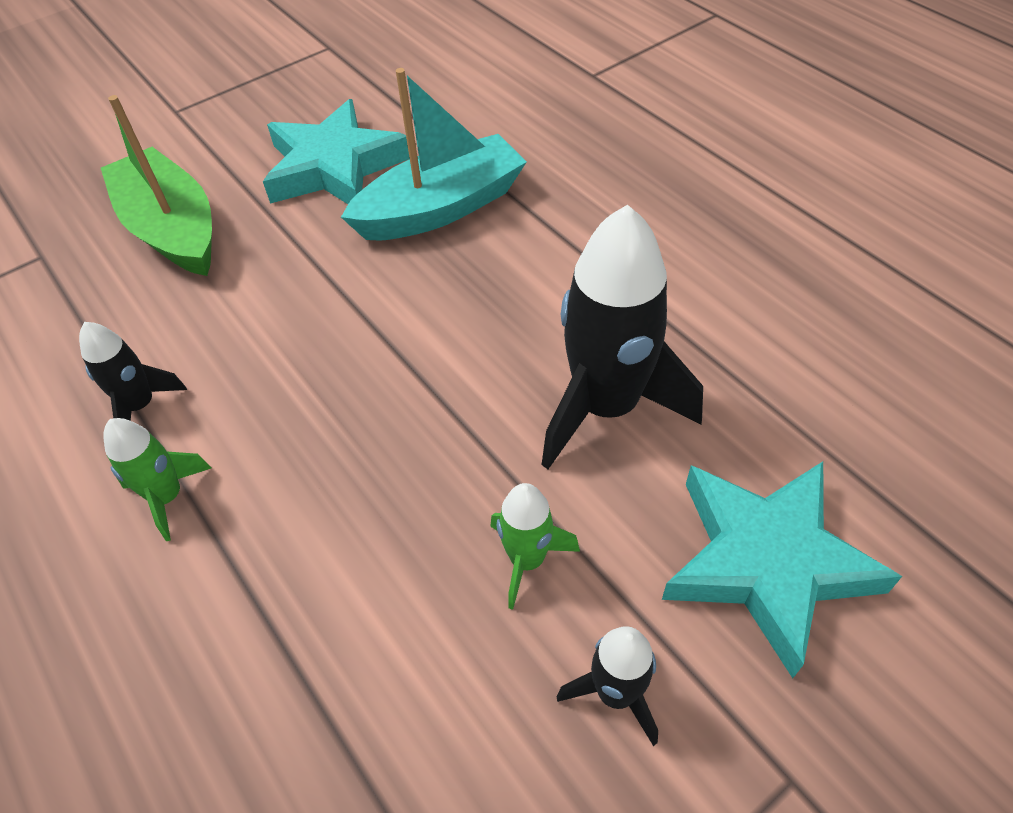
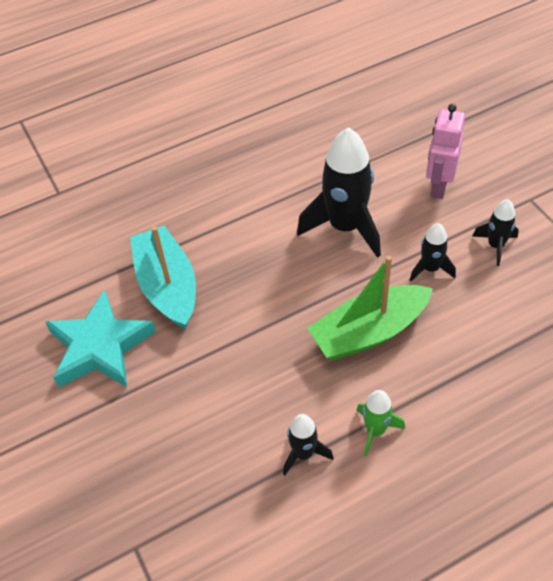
camera: 80 degrees left, 0 degrees up
(172, 229) = (134, 451): green boat -> green boat (369, 332)
(527, 560) = (430, 269): green rocket -> black rocket
(766, 562) = (438, 186): turquoise star -> pink robot

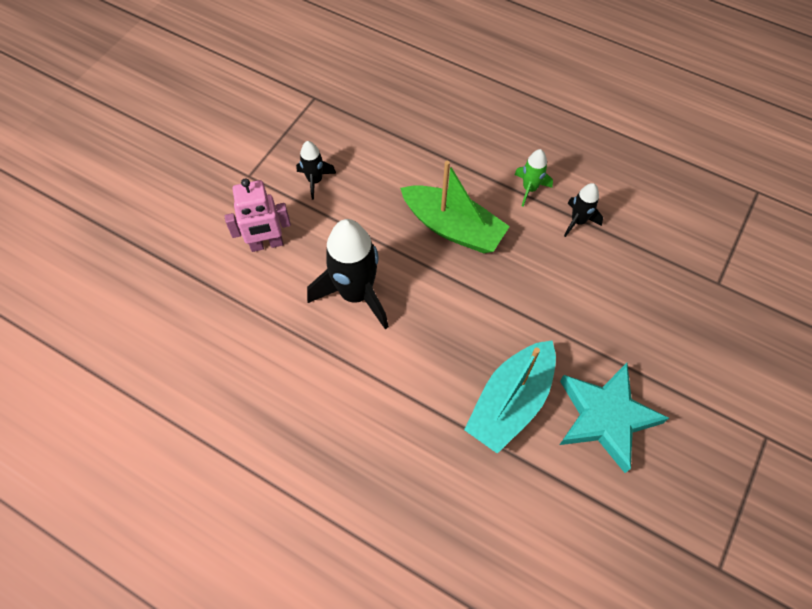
camera: 125 degrees left, 10 degrees up
(430, 269) = (365, 213): black rocket -> none

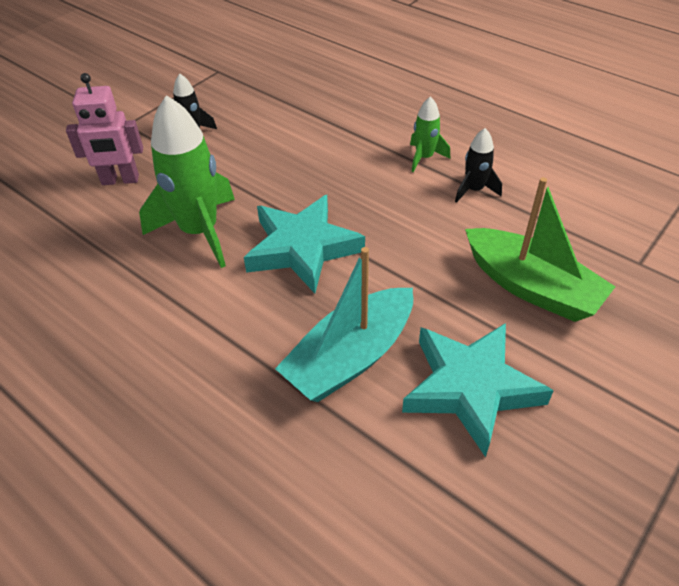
camera: 10 degrees right, 15 degrees down
(356, 294) = (199, 232): black rocket -> green rocket
(447, 300) = (302, 248): none -> turquoise star
(453, 228) = (328, 184): green boat -> green boat (531, 287)

